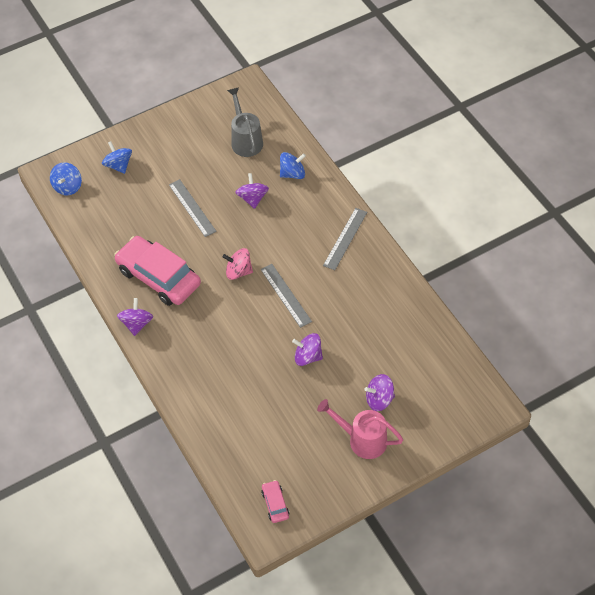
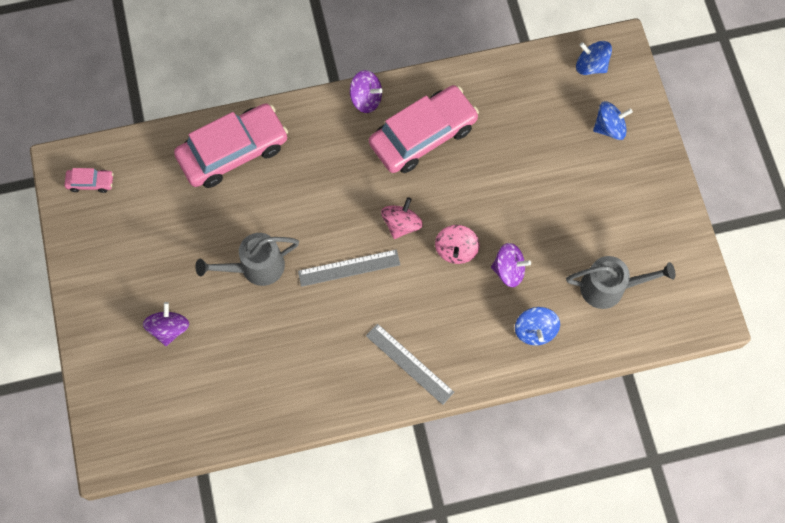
camera: 105 degrees right, 15 degrees up
(192, 208) = (515, 196): grey ruler -> none
(212, 404) = (233, 151): none -> pink car
(247, 233) = (456, 250): none -> pink spinning top
(308, 357) = (255, 267): purple spinning top -> grey watering can
(362, 440) = (127, 293): pink watering can -> none

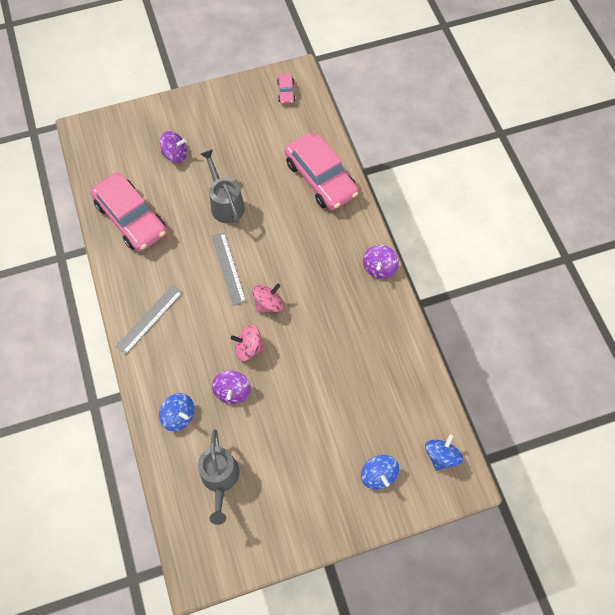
camera: 85 degrees right, 5 degrees down
(401, 224) = (268, 304): pink spinning top -> pink spinning top turned 60 degrees counterclockwise
(423, 135) = (351, 314): pink car -> pink car (131, 218)
(535, 330) = (179, 416): blue spinning top -> blue spinning top turned 135 degrees counterclockwise

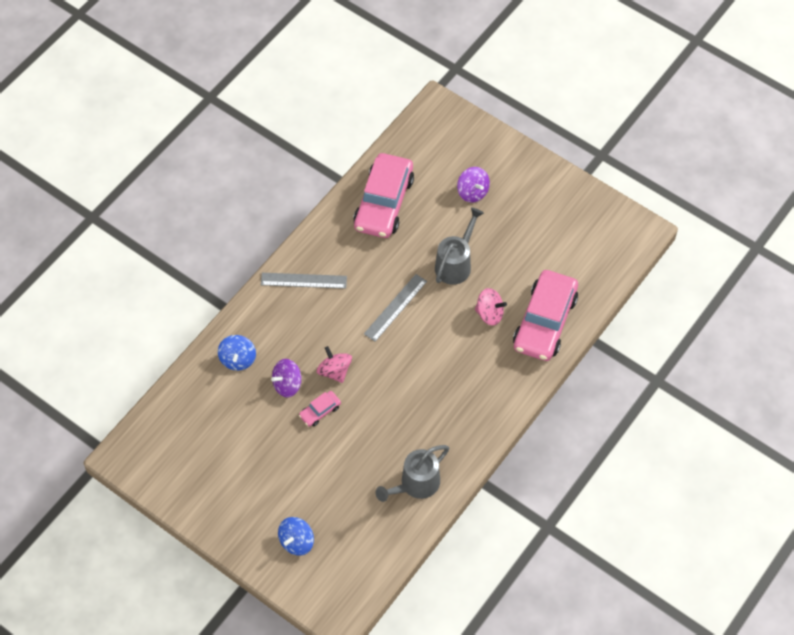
camera: 55 degrees right, 5 degrees down
(220, 479) = (208, 424): grey watering can -> grey watering can (415, 485)
(268, 304) = (386, 360): pink spinning top -> pink spinning top (489, 314)
(286, 92) = (614, 234): pink car -> pink car (320, 411)
(379, 268) = (491, 426): purple spinning top -> none
(441, 456) = (349, 582): blue spinning top -> none

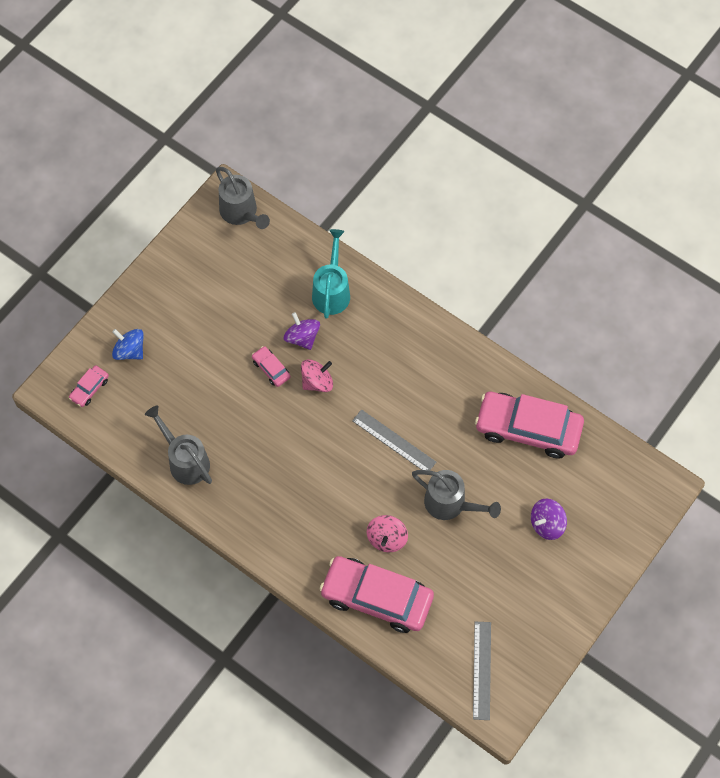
camera: 90 degrees right, 5 degrees up
(145, 442) = (241, 213): none -> grey watering can
(238, 359) = (332, 291): blue spinning top -> turquoise watering can
(303, 280) = (426, 350): grey ruler -> grey ruler (482, 670)
(338, 578) = (89, 388): none -> pink car

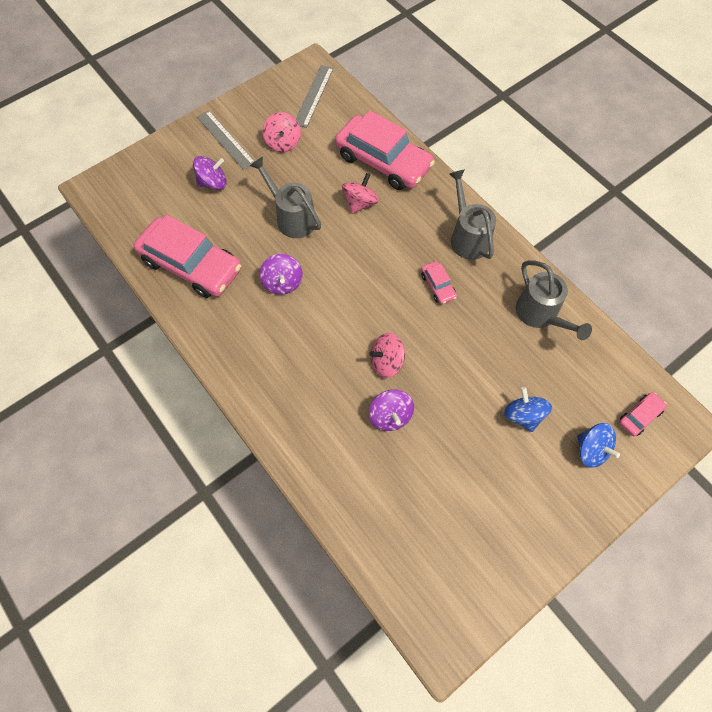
camera: 165 degrees left, 0 degrees up
(190, 365) = (523, 415): none -> blue spinning top
(241, 213) = (428, 607): grey watering can -> grey watering can (467, 236)
(271, 369) = (433, 388): pink car -> pink car (438, 286)
(332, 291) = (342, 465): turquoise watering can -> none
(394, 441) = (325, 284): grey ruler -> grey ruler (225, 139)
(435, 433) = (282, 282): none -> purple spinning top
(493, 594) = (283, 143): none -> pink spinning top

